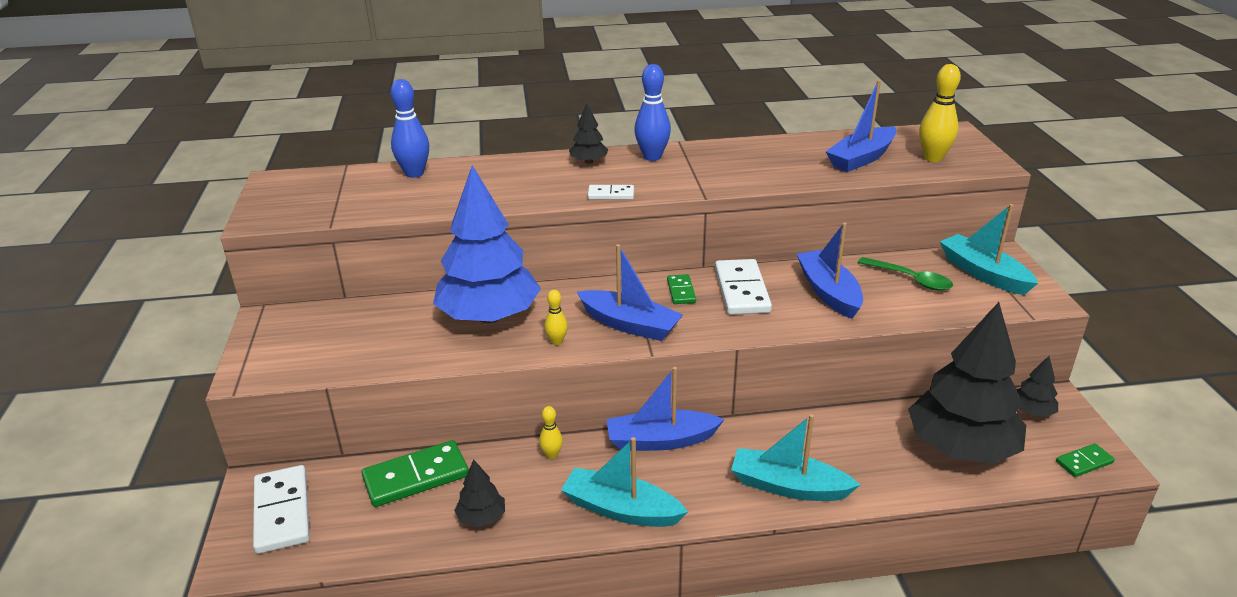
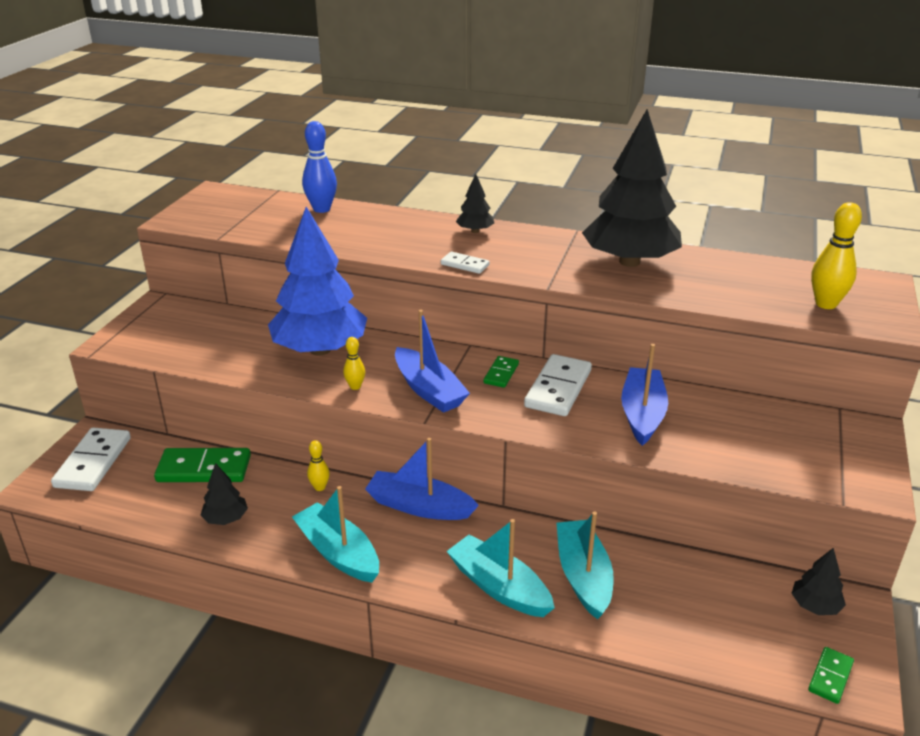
camera: 25 degrees right, 0 degrees up
(652, 157) = (537, 239): blue bowling pin -> none
(861, 158) = (745, 287): blue boat -> none
(910, 279) = (741, 426): green spoon -> none
(961, 448) = (703, 613): black tree -> black tree (629, 262)
(983, 273) = (829, 442): turquoise boat -> turquoise boat (583, 576)
(1084, 462) = (830, 677): green domino -> green domino turned 60 degrees counterclockwise

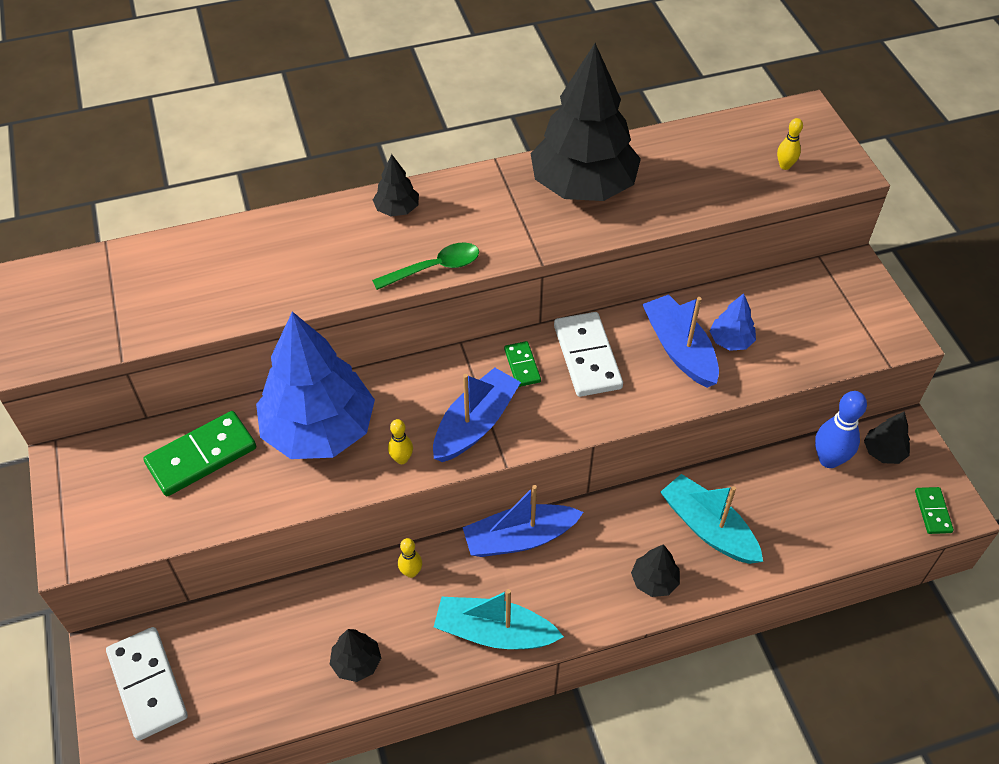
camera: 35 degrees left, 20 degrees up
(204, 469) = (276, 620): green domino -> green domino (201, 456)
(321, 209) = (194, 251): blue bowling pin -> blue bowling pin (829, 459)
(429, 390) = (475, 424): blue boat -> blue boat turned 75 degrees counterclockwise
(464, 265) = (434, 268): white domino -> green spoon
(499, 587) = (654, 581): turquoise boat -> black tree
(695, 427) = (731, 341): none -> blue tree
(826, 304) = (785, 166): yellow bowling pin -> yellow bowling pin, size x0.55

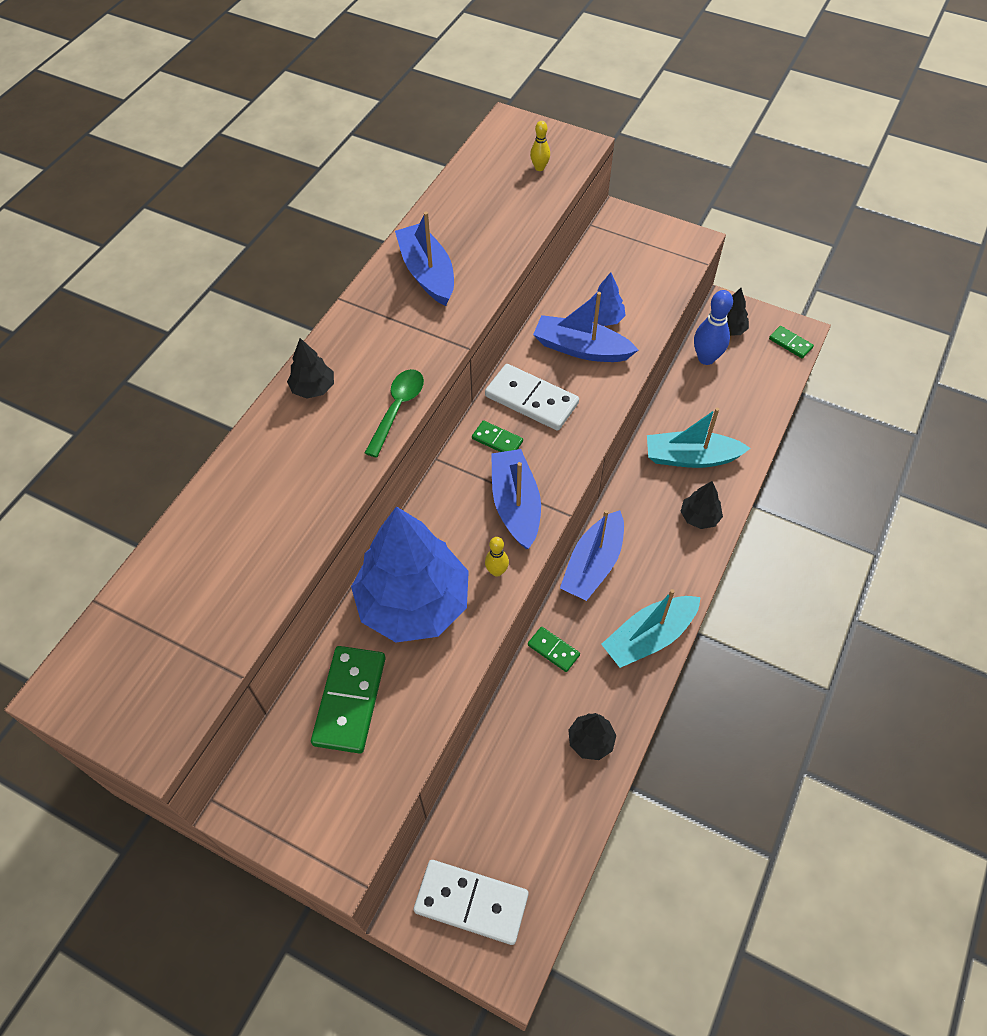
camera: 45 degrees left, 5 degrees up
(411, 572) = (553, 650): yellow bowling pin -> green domino
(583, 186) = (427, 273): black tree -> blue boat

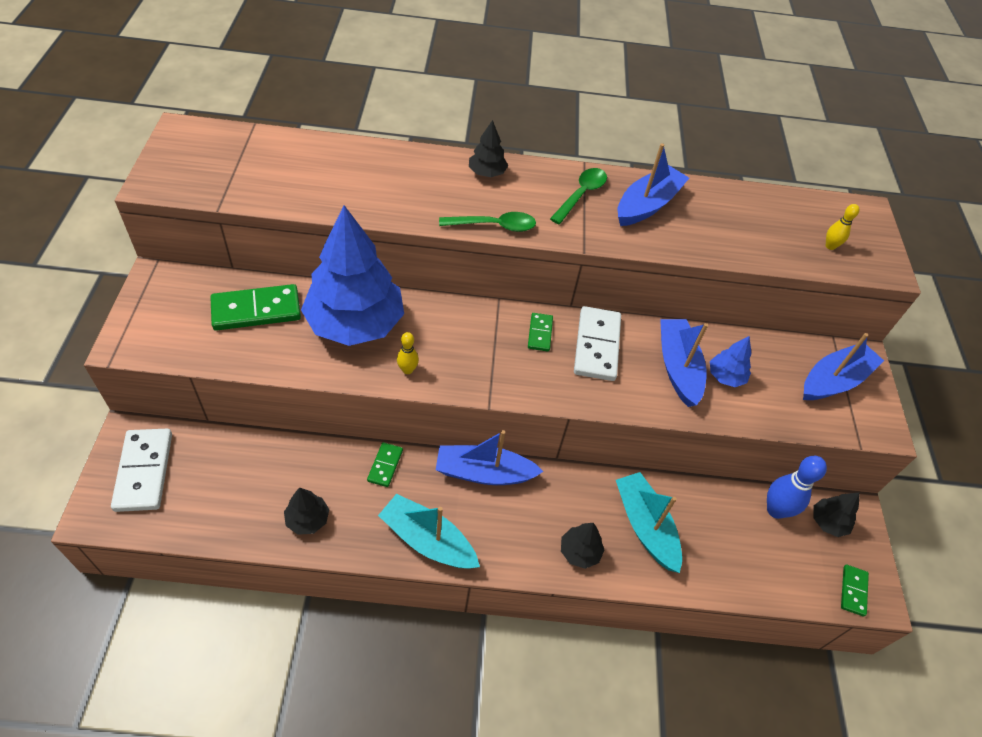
camera: 60 degrees right, 5 degrees down
(387, 320) = (581, 195): none -> green spoon
(515, 505) = (480, 364): blue boat -> blue boat (834, 380)

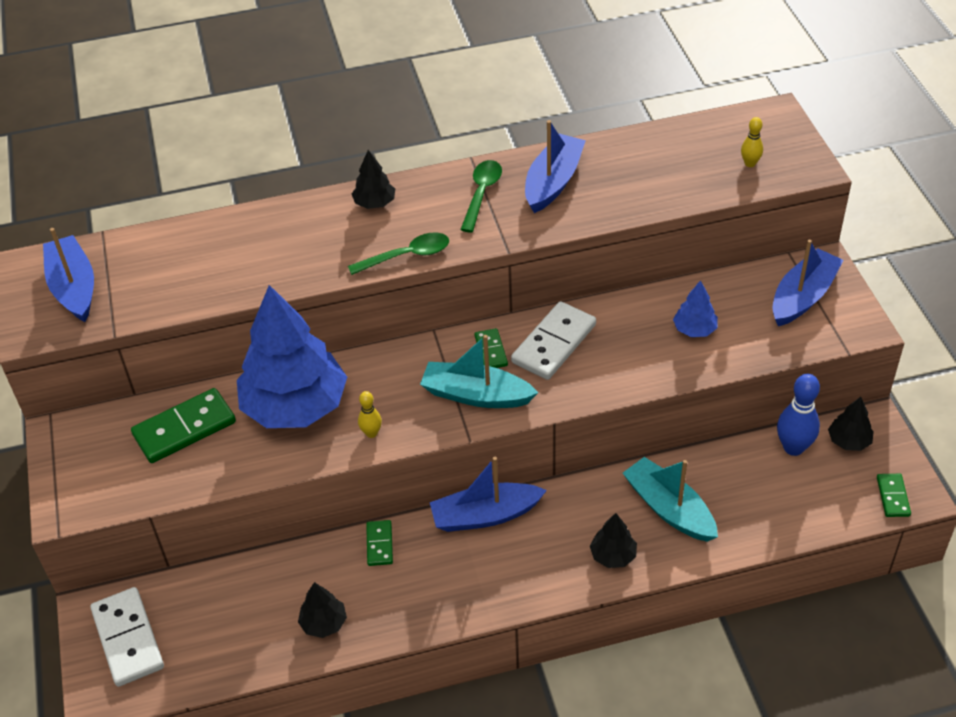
camera: 10 degrees left, 5 degrees down
(428, 540) = (456, 599): turquoise boat -> turquoise boat (476, 395)
(596, 346) = (553, 343): white domino -> white domino turned 45 degrees clockwise
(678, 367) = (644, 337): blue boat -> blue boat (74, 287)

